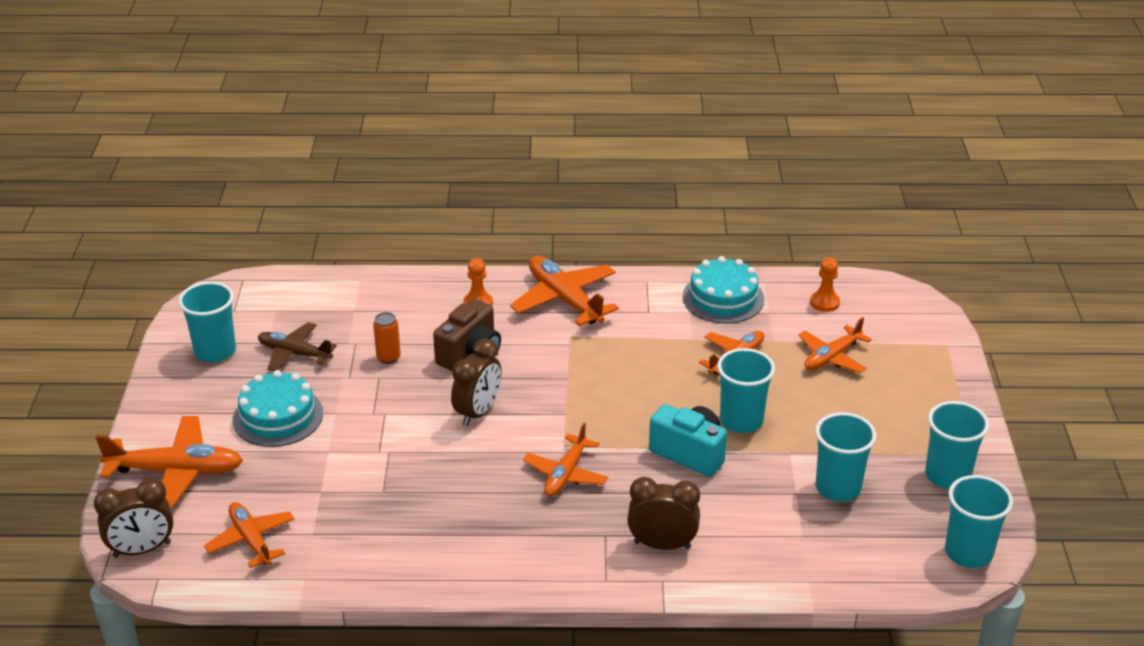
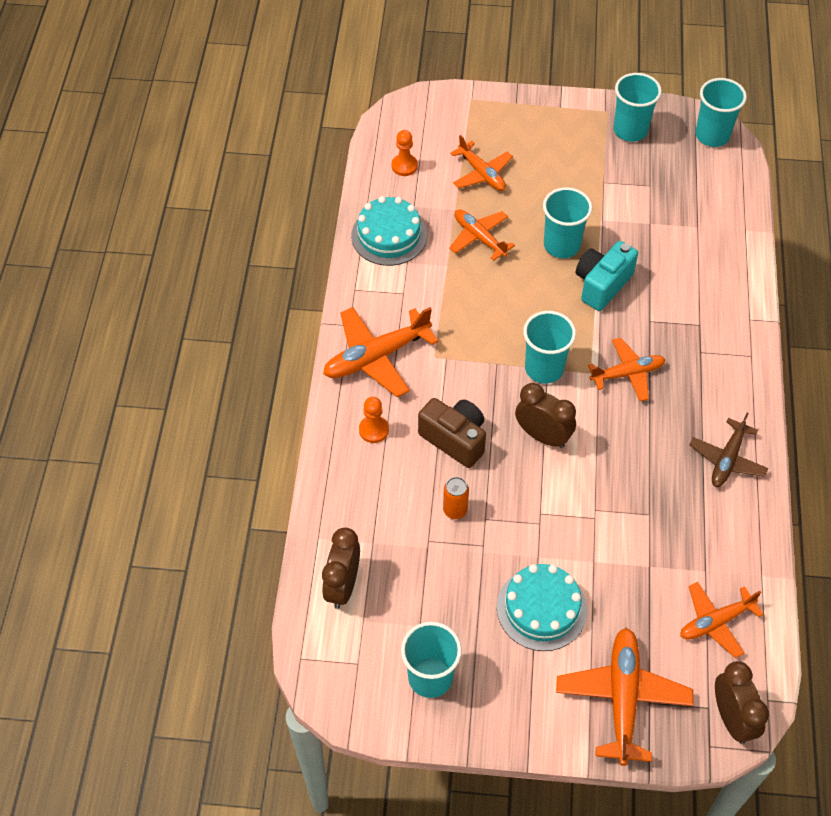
camera: 85 degrees left, 20 degrees up
(294, 353) = (441, 598): brown plane -> brown plane (727, 459)
(565, 474) = (627, 374): orange plane -> orange plane turned 45 degrees counterclockwise
(662, 545) = (710, 315): brown clock -> brown clock (342, 586)
(838, 487) = (643, 196): turquoise cup -> turquoise cup (544, 368)

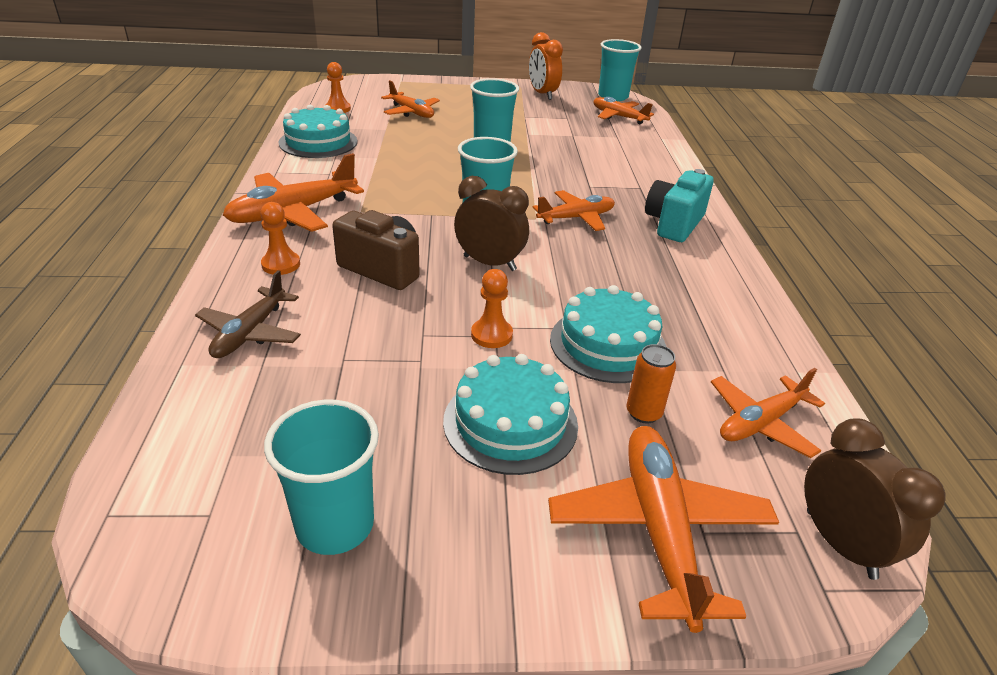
camera: 10 degrees left, 20 degrees down
(342, 586) = (206, 414): brown clock -> none
(455, 510) = (381, 328): orange can -> orange can (643, 413)
(479, 237) = (410, 143): orange plane -> orange plane (618, 117)
(536, 522) = (491, 335): none -> orange pawn
(602, 285) = (536, 166): turquoise camera -> turquoise camera (674, 224)
(623, 538) = (607, 344): none -> turquoise cake
(630, 130) = (542, 94): turquoise cup -> orange clock
(727, 459) = (708, 274): brown plane -> brown plane (250, 333)

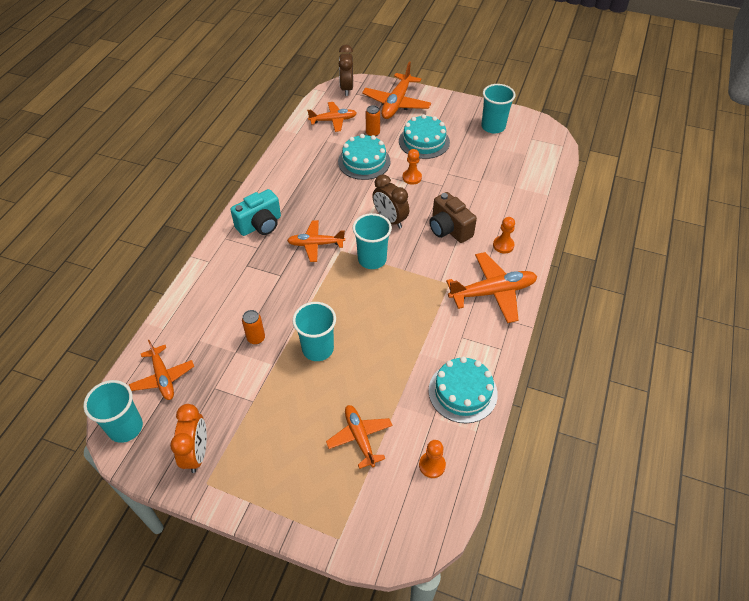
camera: 155 degrees left, 15 degrees up
(250, 333) = (519, 204): brown plane -> none
(562, 144) = (256, 338): none -> orange can

